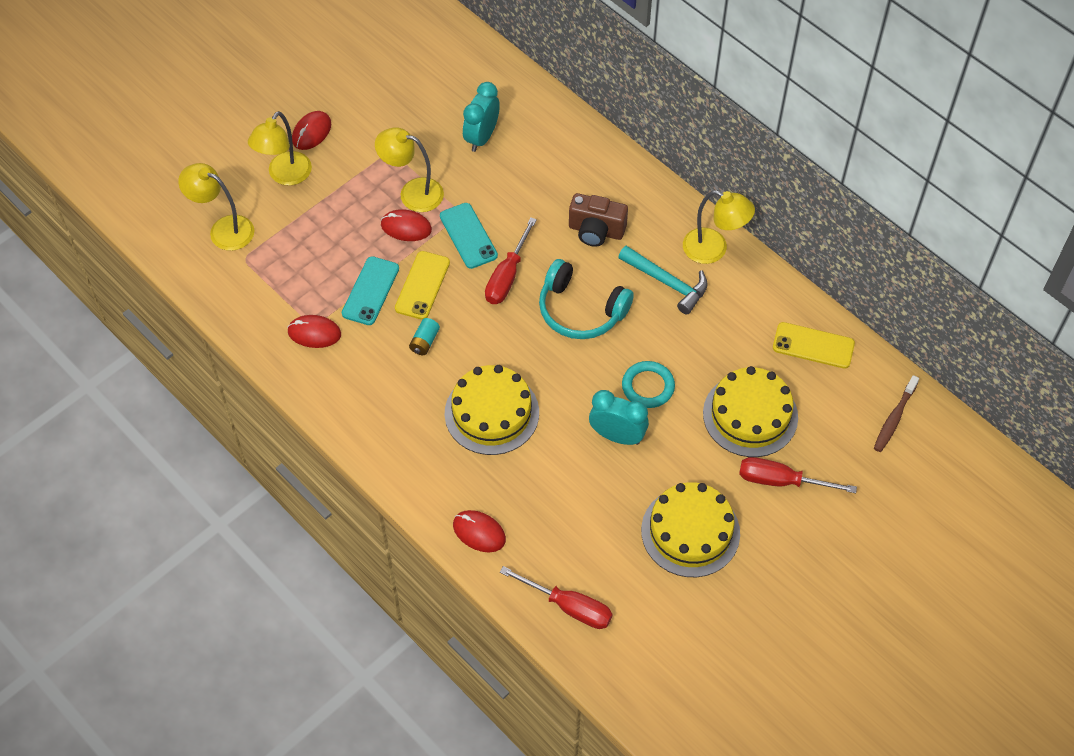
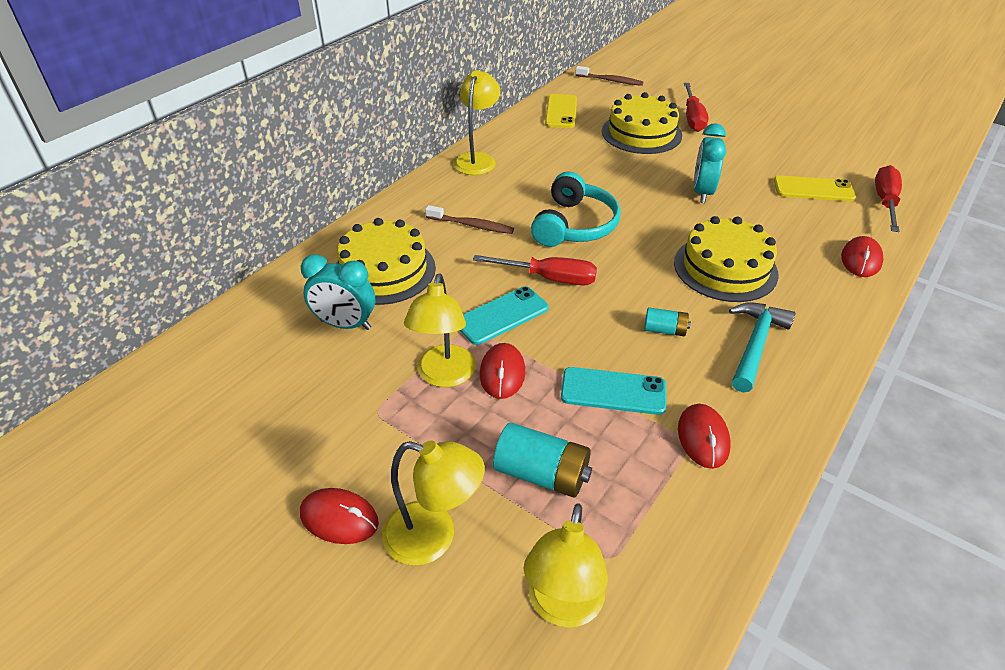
camera: 100 degrees left, 15 degrees down
(313, 235) = (542, 474): none -> turquoise battery
(422, 285) = (586, 344): yellow phone -> yellow phone (813, 189)
(596, 231) = (472, 225): brown camera -> brown toothbrush
(648, 386) = (641, 181): turquoise ring -> none
(667, 283) = (523, 180): turquoise hammer -> turquoise hammer (755, 344)
(690, 531) = (766, 151): yellow cake -> yellow cake (384, 270)

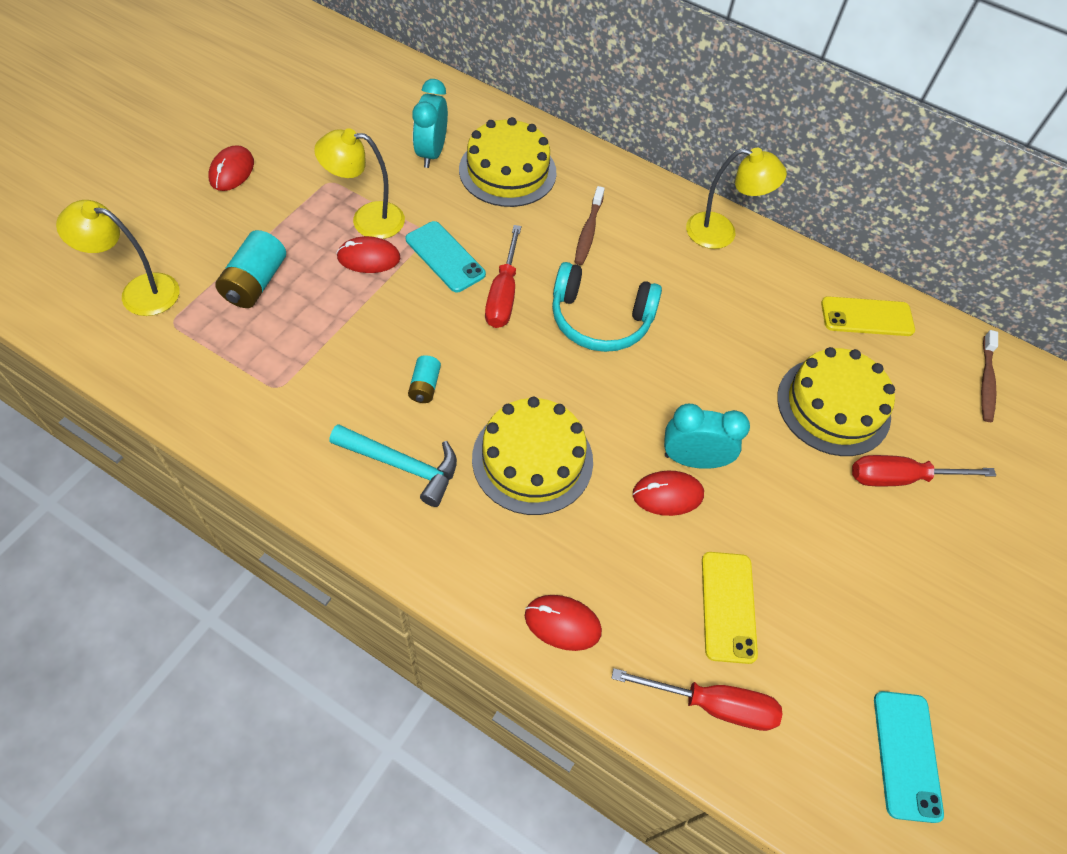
camera: 80 degrees right, 15 degrees up
(434, 537) = (208, 221): yellow lamp -> none
(613, 391) = (342, 336): turquoise phone -> turquoise phone (906, 755)
(703, 438) = (281, 399): red mouse -> red mouse (667, 495)

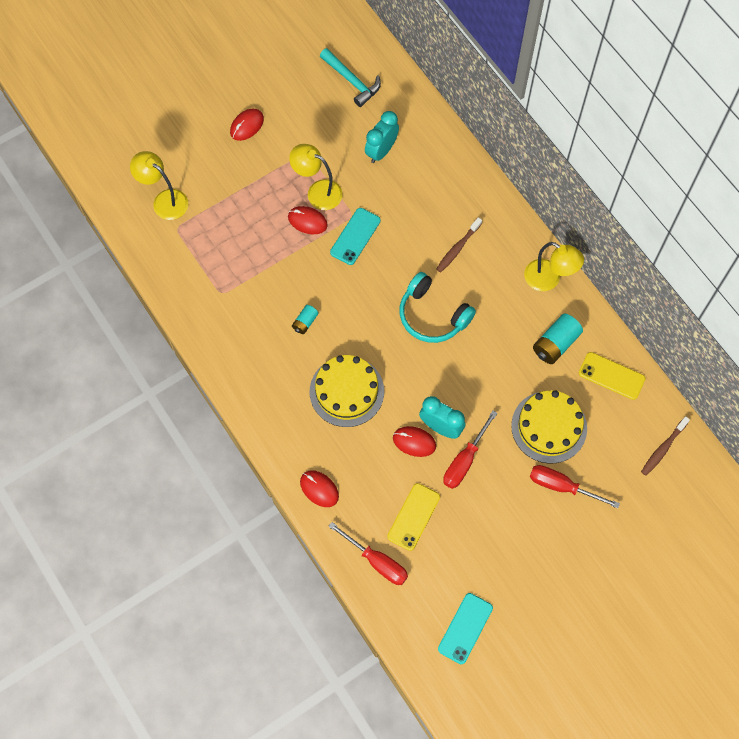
camera: 30 degrees right, 10 degrees up
(255, 283) = (233, 216): turquoise battery -> turquoise battery (555, 344)
(402, 465) = (272, 367): turquoise hammer -> turquoise hammer (352, 81)
(445, 257) = (355, 236): turquoise phone -> turquoise phone turned 45 degrees clockwise
(503, 294) = (380, 276): red screwdriver -> red screwdriver (464, 460)
(507, 171) = (426, 182): yellow cake -> none

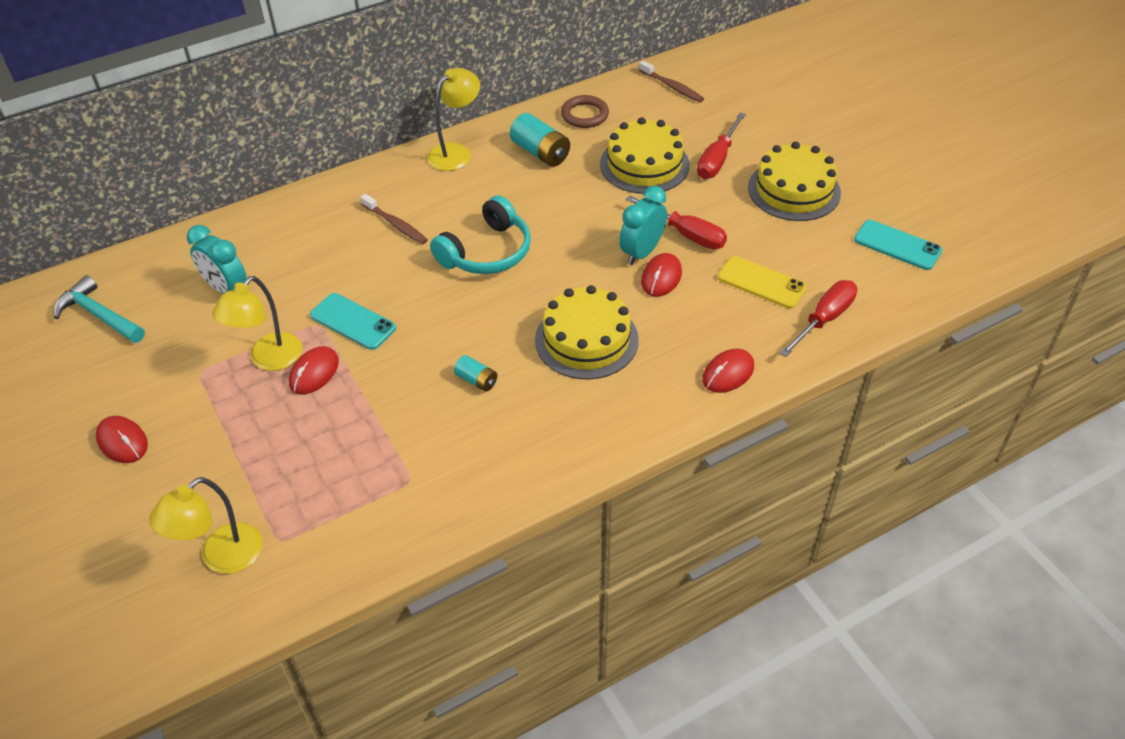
camera: 85 degrees left, 20 degrees down
(352, 81) = (99, 315): turquoise hammer -> turquoise hammer turned 105 degrees counterclockwise
(527, 548) = (794, 190): none -> yellow cake
(611, 376) = (584, 115): yellow phone -> brown ring

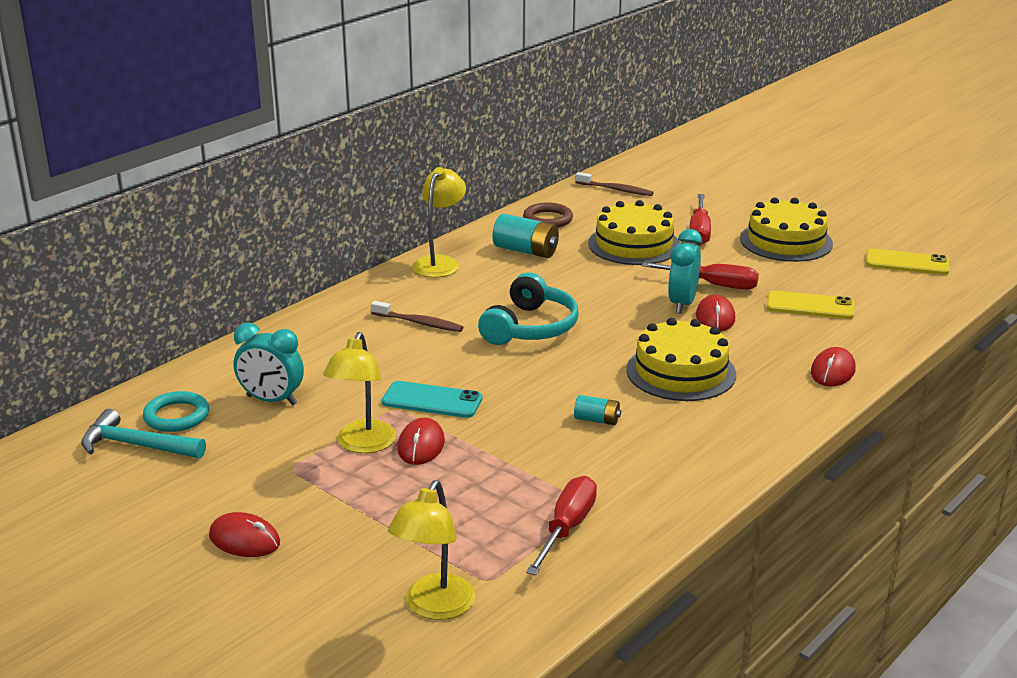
camera: 20 degrees left, 20 degrees down
(145, 289) = (176, 416): none -> turquoise ring
(824, 319) = (886, 321): red screwdriver -> red screwdriver (567, 528)
(897, 245) = (907, 263): turquoise phone -> yellow phone

